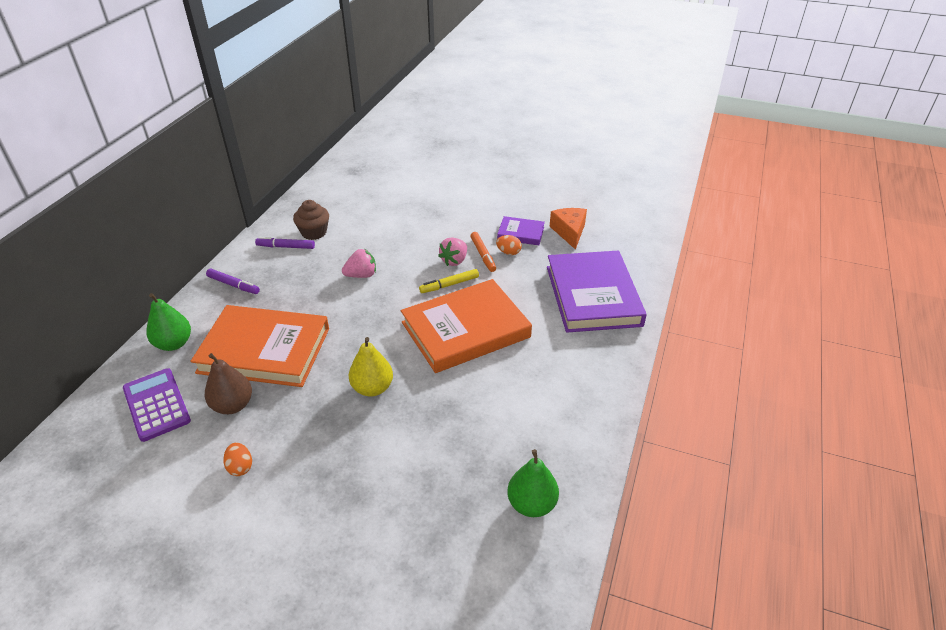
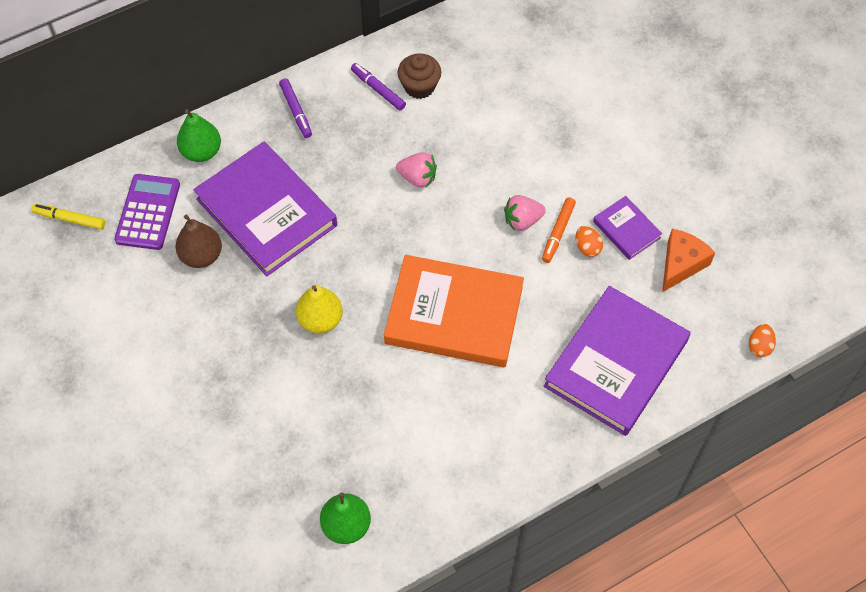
camera: 40 degrees right, 20 degrees up
(240, 467) = (166, 322): orange egg -> orange egg (759, 346)
(264, 350) = (266, 212): orange book -> purple book
(449, 285) = (488, 249): yellow marker -> yellow marker (69, 219)

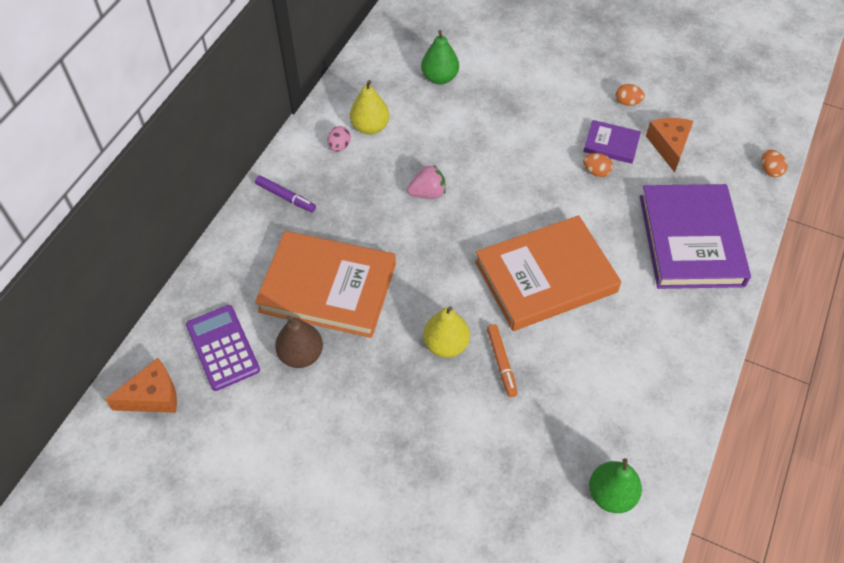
camera: 35 degrees left, 5 degrees down
(69, 219) = (153, 396): yellow marker -> orange cheese
(201, 151) = (230, 272): green pear -> green pear (439, 78)
(266, 212) = (328, 287): purple book -> orange book
(378, 90) = (339, 146): purple marker -> pink egg
(419, 86) = (370, 127): brown cupcake -> yellow pear
(522, 220) = (533, 179): pink strawberry -> none
(558, 233) = (566, 173): orange marker -> orange marker (501, 362)
(681, 198) = (627, 102): none -> orange egg

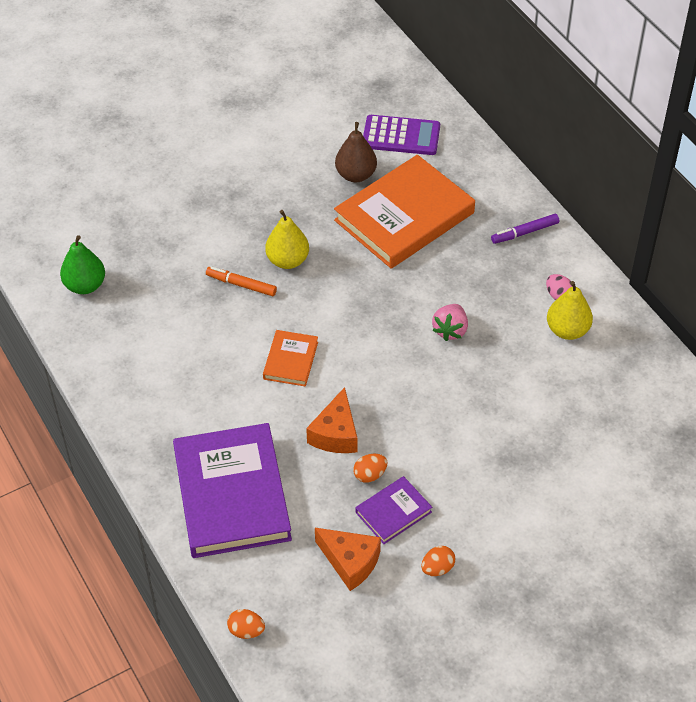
camera: 125 degrees right, 5 degrees down
(153, 396) = (392, 87): orange cheese -> orange cheese (336, 433)
(439, 78) = (597, 422): green pear -> none
(545, 277) = (290, 360): orange book -> orange book, size x0.47
(691, 240) = (231, 494): purple book -> purple book turned 45 degrees clockwise

